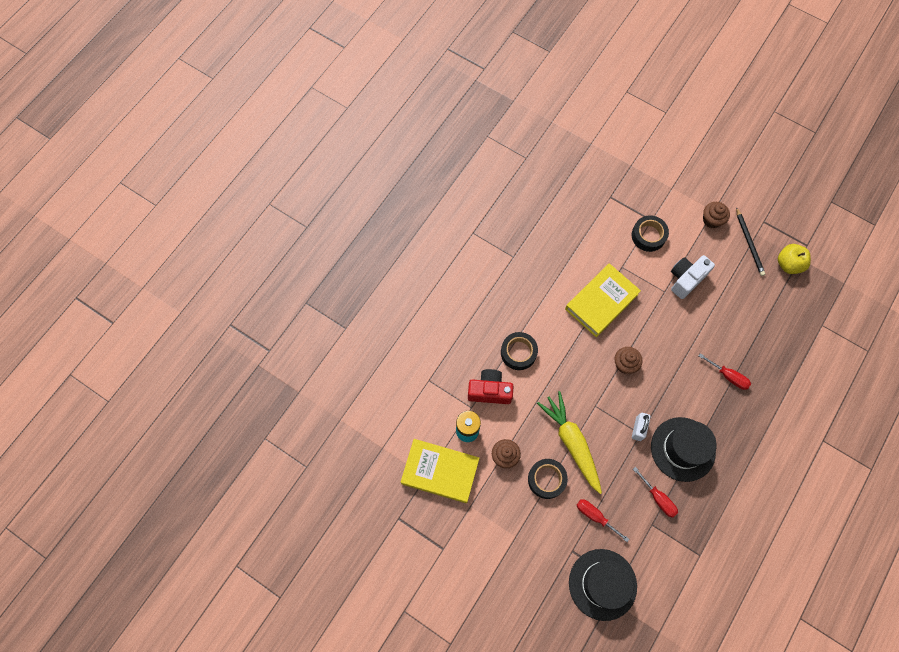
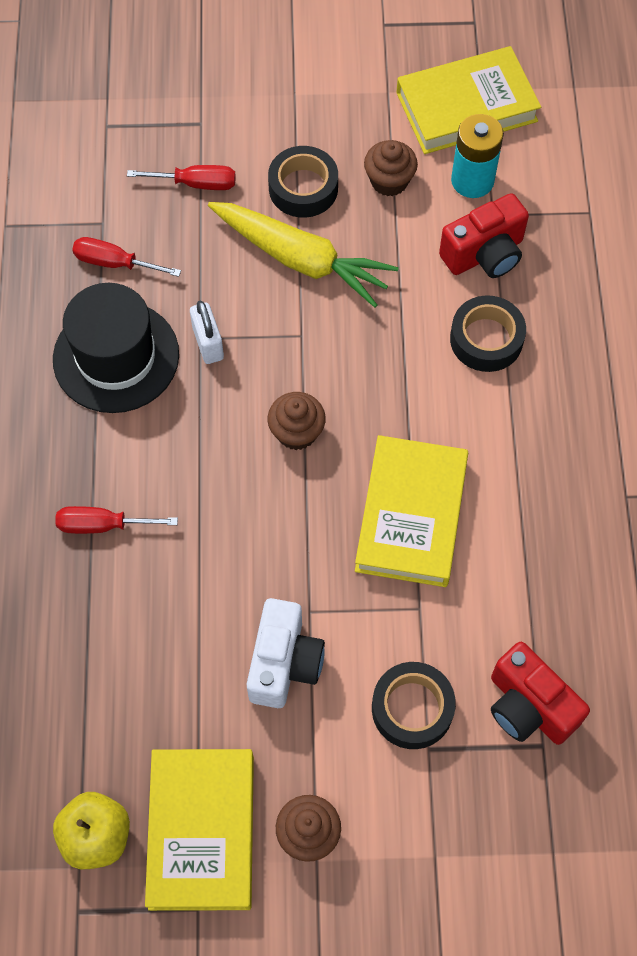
camera: 145 degrees right, 5 degrees down
(602, 584) = (130, 109): black hat -> none
(606, 211) = (529, 706): none -> red camera
(749, 243) = (202, 831): black pencil -> yellow book

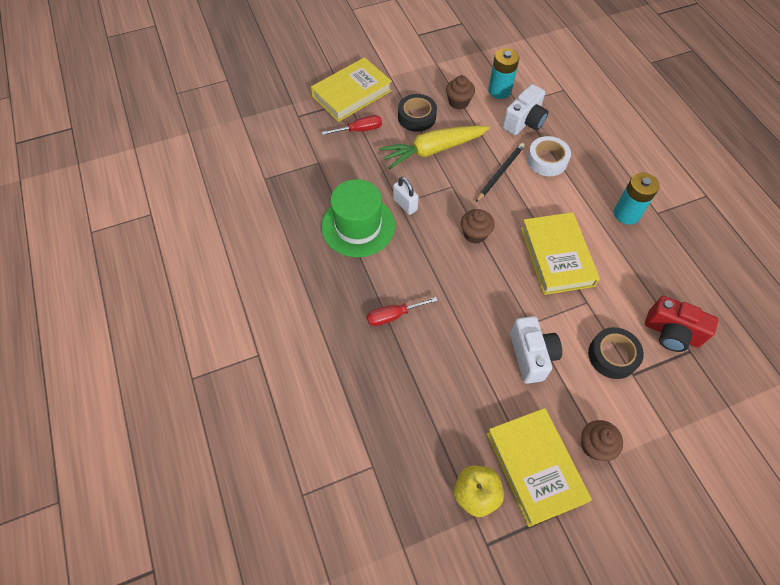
camera: 20 degrees left, 5 degrees down
(114, 263) = (334, 180): red screwdriver -> none
(116, 357) = (358, 226): black hat -> green hat
(301, 259) = (433, 150): yellow carrot -> yellow carrot turned 150 degrees clockwise
(394, 336) = (500, 173): none -> black pencil
(466, 107) = (478, 60): yellow book -> yellow book (351, 93)
(484, 254) = (524, 122): red camera -> white camera
(486, 339) = (547, 160): black tape -> white tape
(571, 480) = (626, 214): none -> turquoise battery

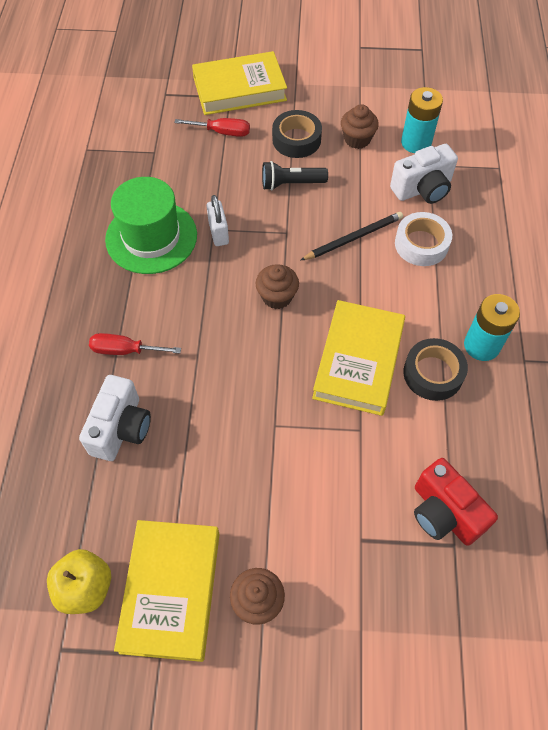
camera: 25 degrees right, 0 degrees up
(433, 150) = (291, 184): yellow carrot -> black flashlight
(531, 356) = (251, 463): white camera -> white camera (121, 428)
(612, 356) = (350, 506): black tape -> black tape (433, 373)

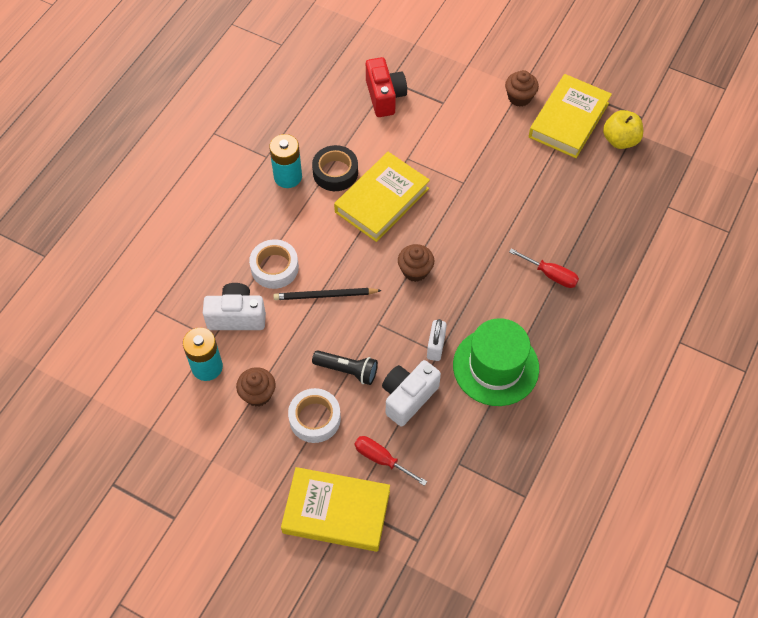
camera: 155 degrees left, 0 degrees up
(121, 428) = (571, 220): white camera -> white camera (408, 397)
(296, 140) = (315, 418): black tape -> white tape

